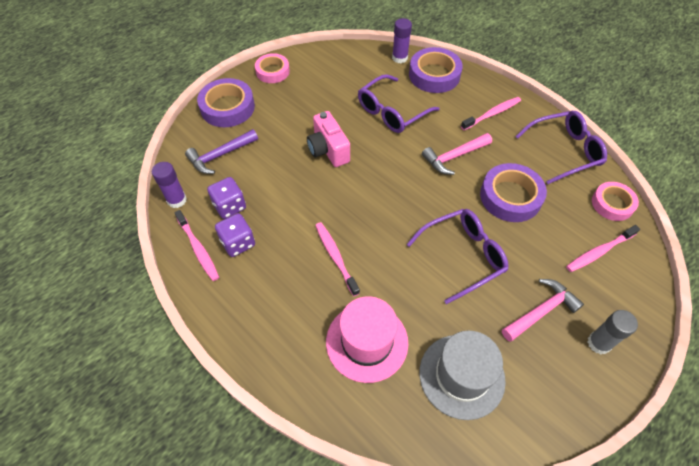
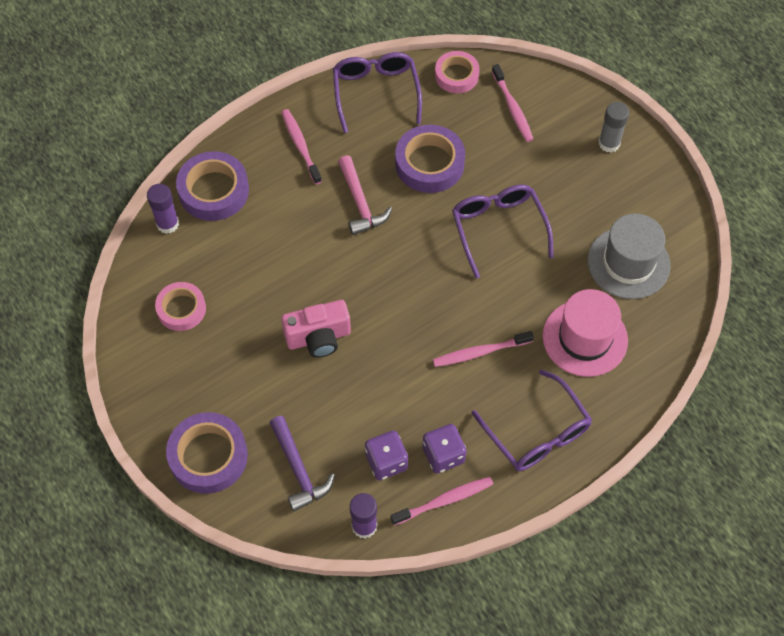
camera: 80 degrees left, 5 degrees up
(272, 71) = (148, 390): pink tape -> pink tape (181, 309)
(391, 112) = (269, 254): purple glasses -> purple glasses (537, 432)
(541, 311) = (571, 178): pink hammer -> none

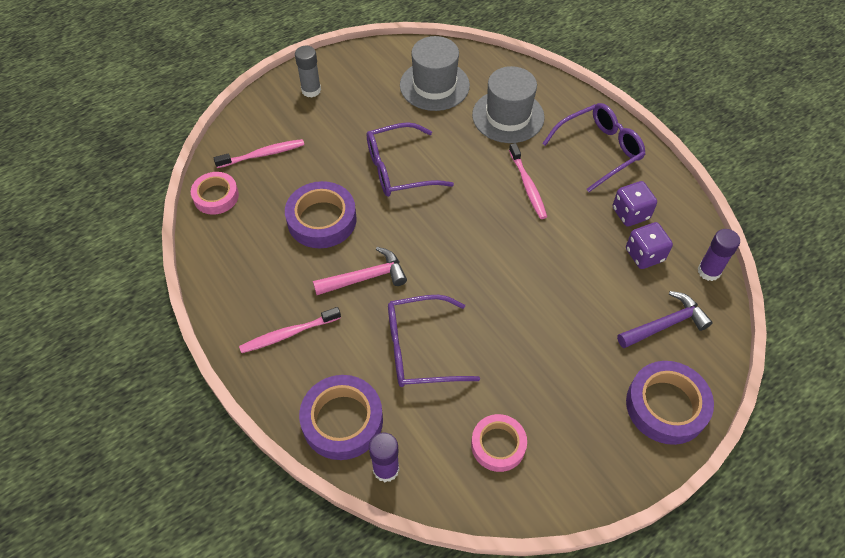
camera: 90 degrees left, 5 degrees down
(318, 338) = (523, 311): pink camera -> none
(376, 93) = (227, 265): purple glasses -> purple glasses (420, 349)
(444, 501) = (672, 213): pink toothbrush -> none
(585, 338) = (508, 116): pink hat -> grey hat

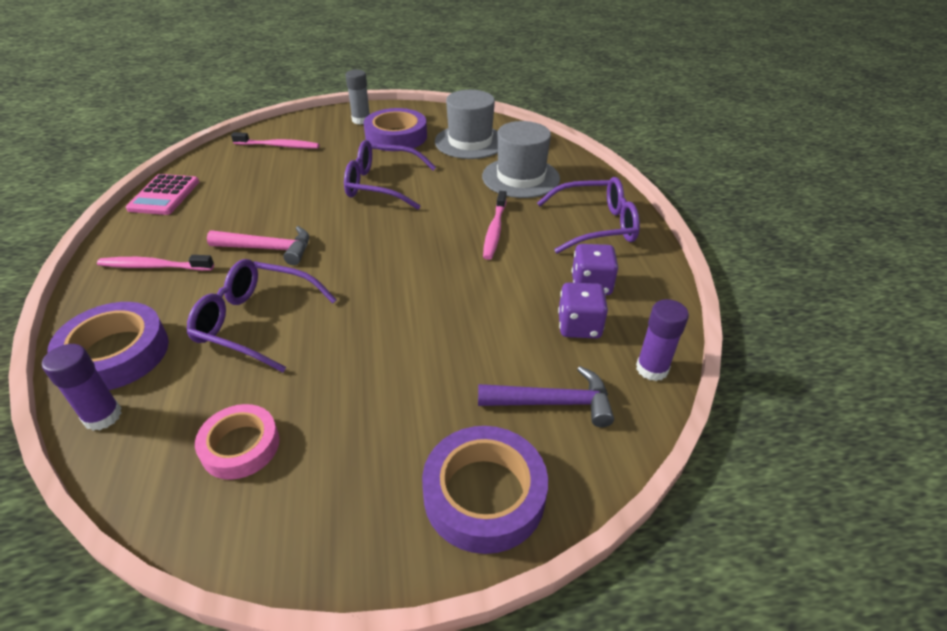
camera: 25 degrees right, 15 degrees down
(216, 196) = (212, 160): pink tape -> none
(216, 256) = (164, 195): none -> pink calculator
(322, 220) = (277, 198): purple tape -> purple tape (396, 136)

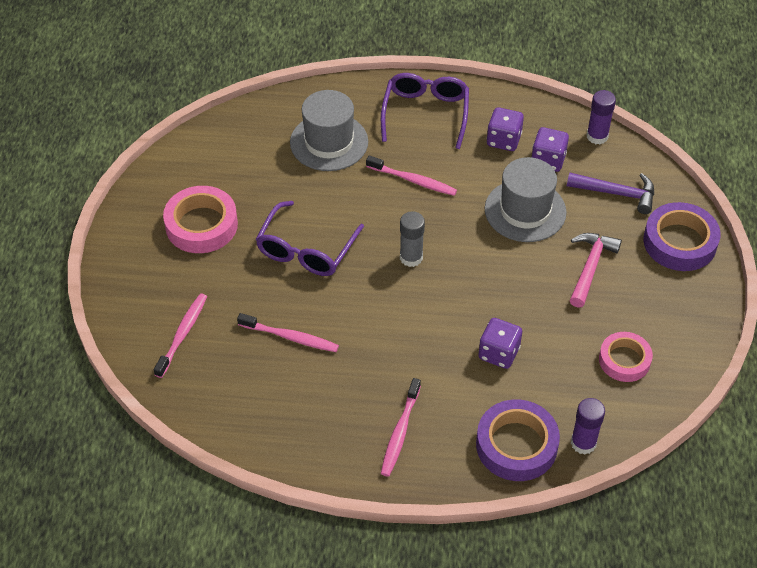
camera: 75 degrees left, 10 degrees up
(164, 195) = (265, 437): pink calculator -> none
(256, 322) = (499, 353): purple glasses -> purple dice
(268, 249) = (396, 345): pink hammer -> pink hammer (590, 267)
(276, 191) = (290, 337): none -> pink toothbrush
(361, 120) = (144, 252): grey glue stick -> grey glue stick (411, 257)
(396, 136) = (201, 225): purple tape -> pink tape
(470, 142) = (240, 165): grey hat -> grey hat (525, 211)
(553, 403) = (617, 193): purple hammer -> purple hammer turned 90 degrees clockwise

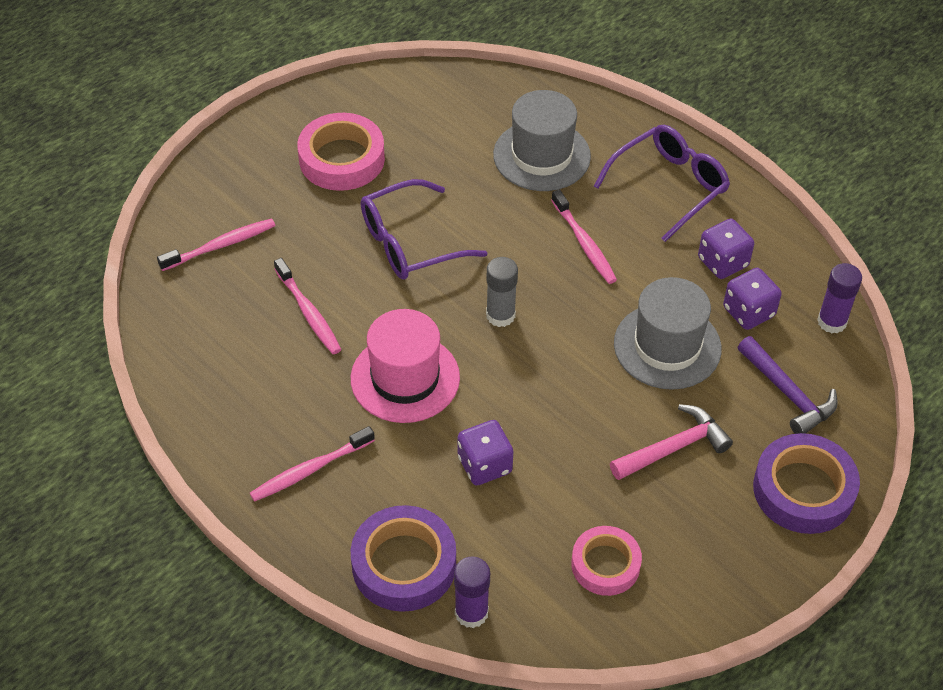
camera: 40 degrees right, 0 degrees up
(396, 335) = (405, 378): none -> pink hat

